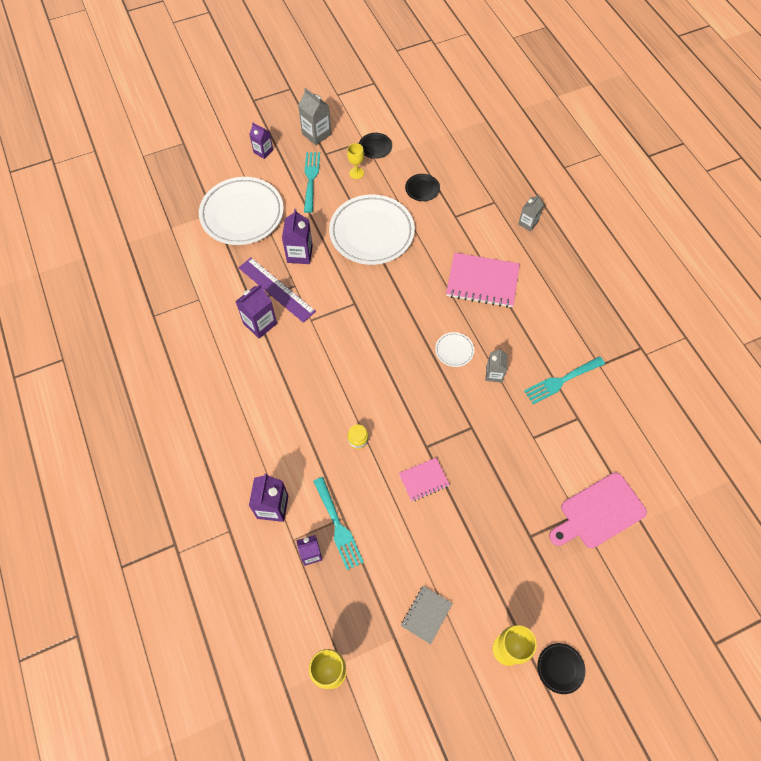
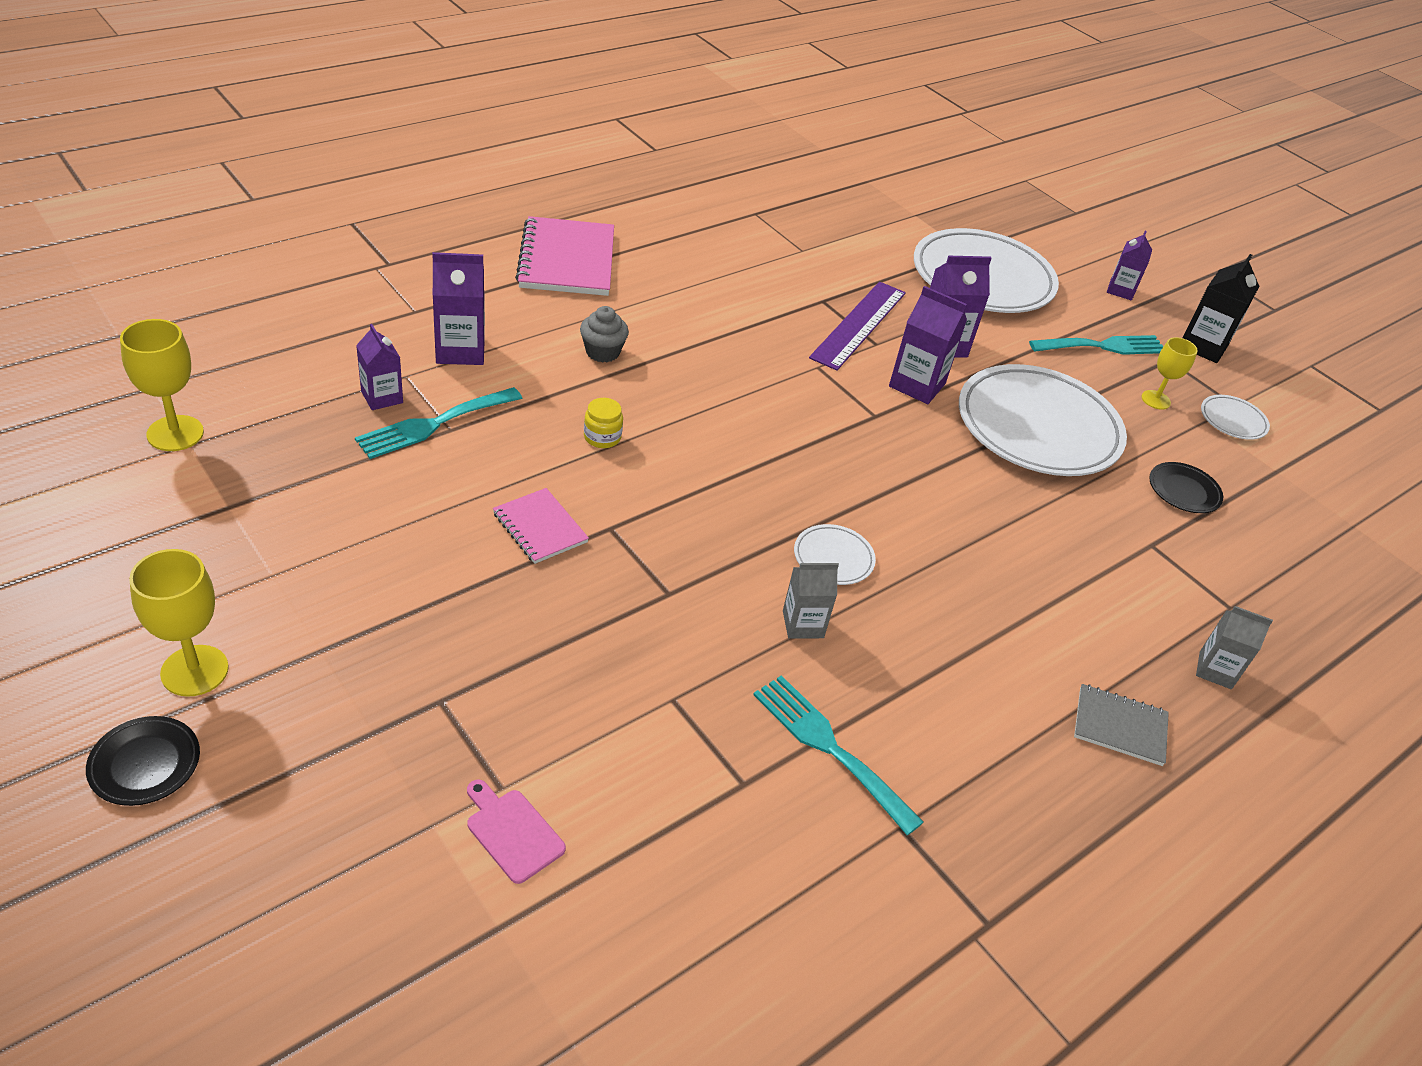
camera: 70 degrees right, 20 degrees down
(260, 323) = (786, 312): purple carton -> purple carton (917, 385)
(284, 428) = (602, 352): none -> grey cupcake
(316, 134) = (1203, 346): grey carton -> black carton
(375, 147) = (1232, 420): black plate -> white plate
(426, 614) = (271, 546): grey notebook -> grey notebook (1119, 726)
(482, 281) = (1017, 595): pink notebook -> pink notebook (567, 260)
(599, 512) = (512, 832): pink cutting board -> pink cutting board, size x0.50

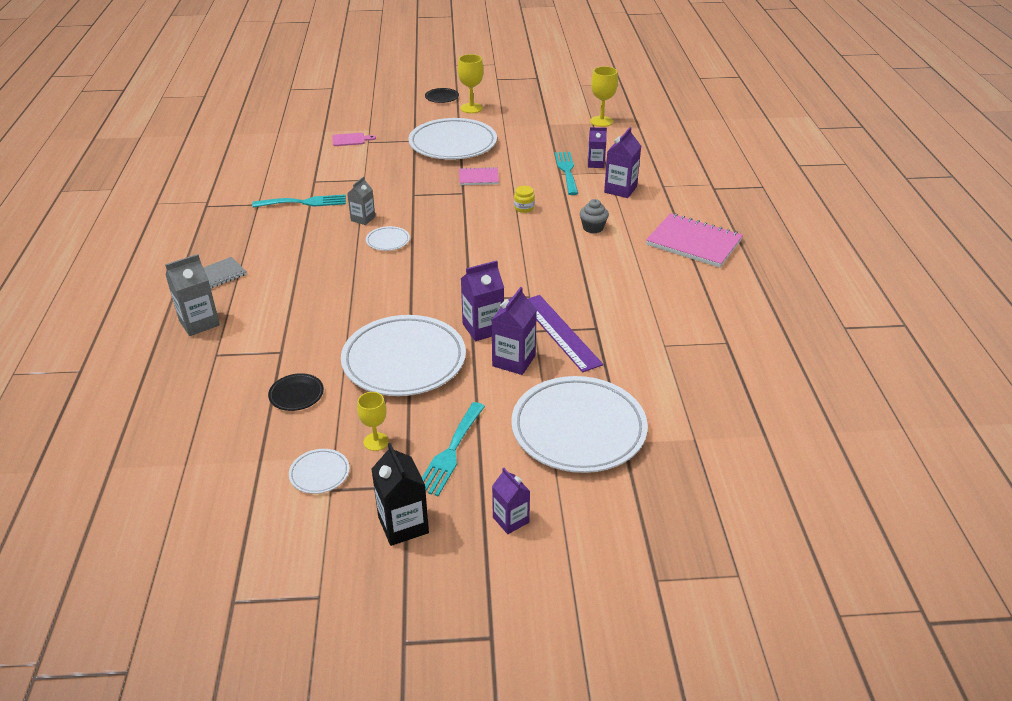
camera: 130 degrees right, 5 degrees down
(419, 623) = (453, 144): none -> white plate
(1215, 670) = (199, 323): grey carton -> grey carton, size x1.51

